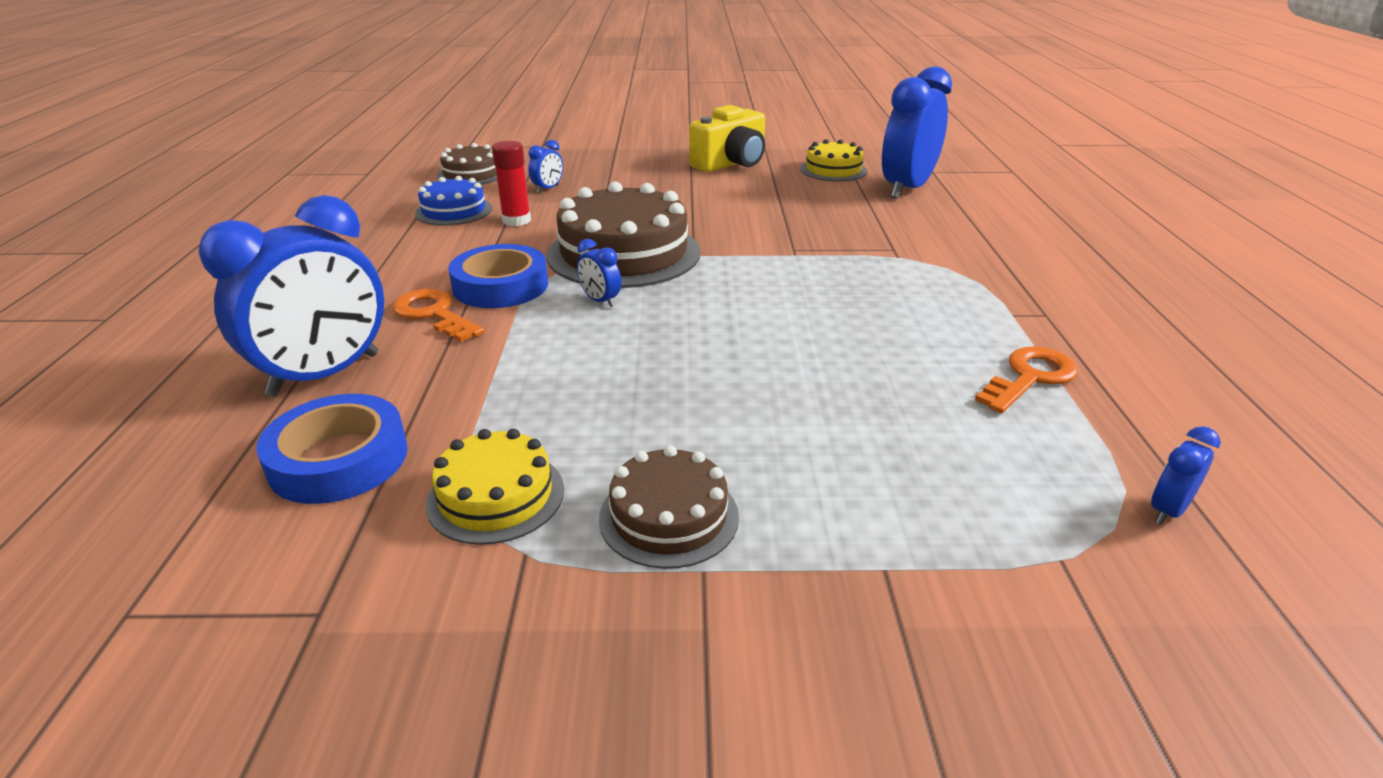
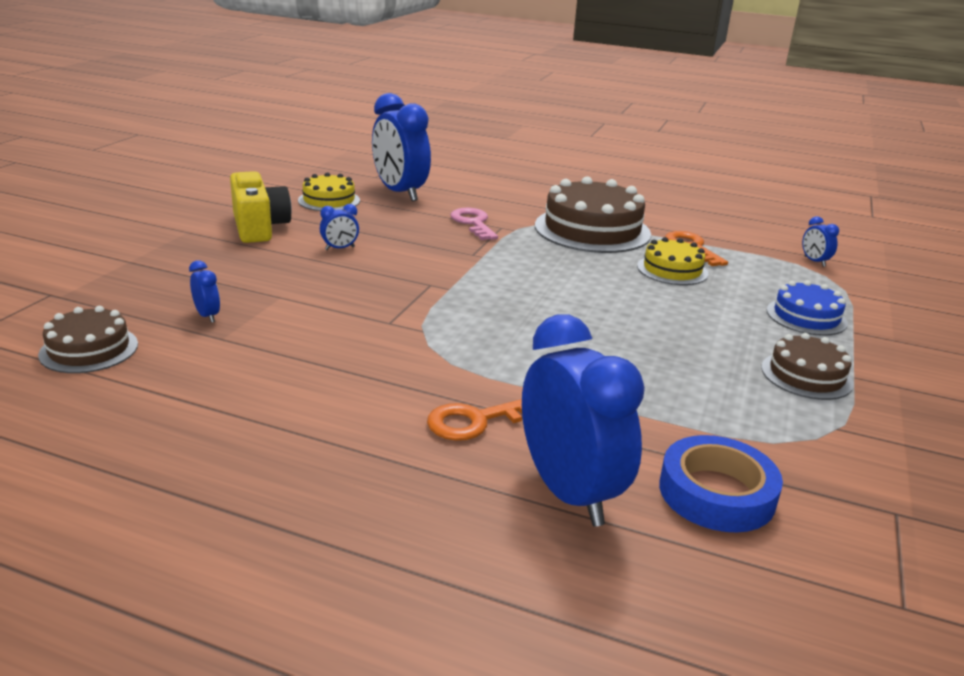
camera: 70 degrees left, 5 degrees down
(454, 211) = (206, 377): blue cake -> blue cake (806, 317)
(496, 496) = (777, 429): yellow cake -> yellow cake (672, 270)
(500, 286) = (440, 379): blue tape -> none
(516, 220) = (282, 346): red glue stick -> none
(600, 301) = (508, 341): blue clock -> blue clock (340, 248)
(623, 253) = (419, 313): brown cake -> brown cake (592, 230)
(881, 234) = (473, 223): none -> pink key

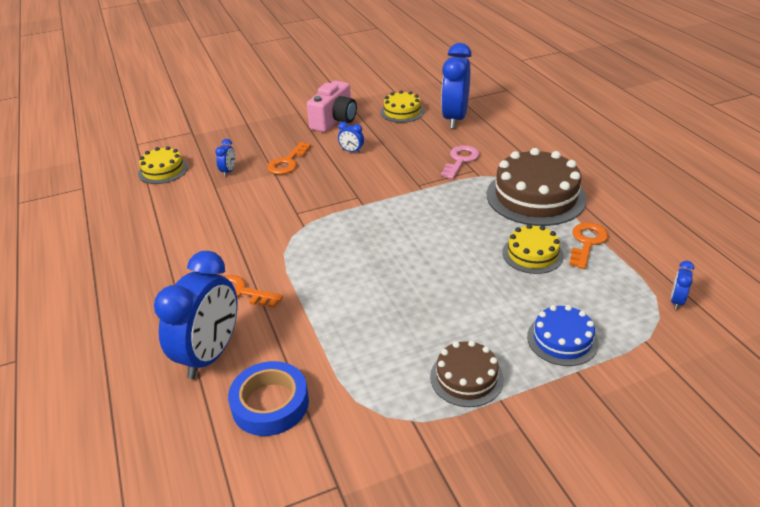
camera: 50 degrees right, 10 degrees up
(89, 349) = (163, 170): brown cake -> yellow cake
(259, 227) = (334, 120): yellow camera -> pink camera
(277, 281) = (287, 162): none -> orange key

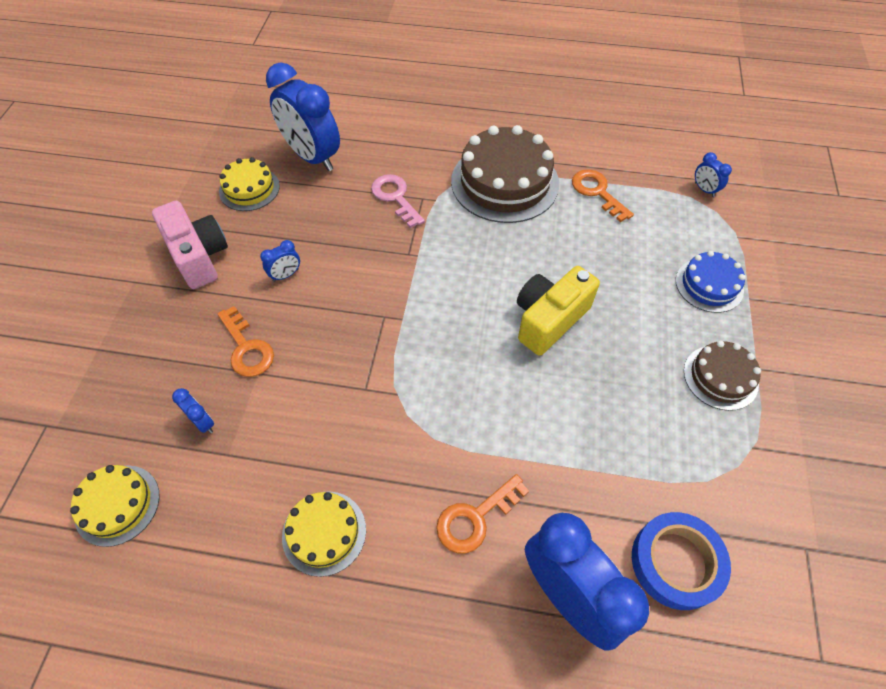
camera: 60 degrees left, 20 degrees up
(428, 265) = (549, 320): none -> yellow camera
(532, 254) = (587, 236): yellow cake -> yellow cake (324, 532)

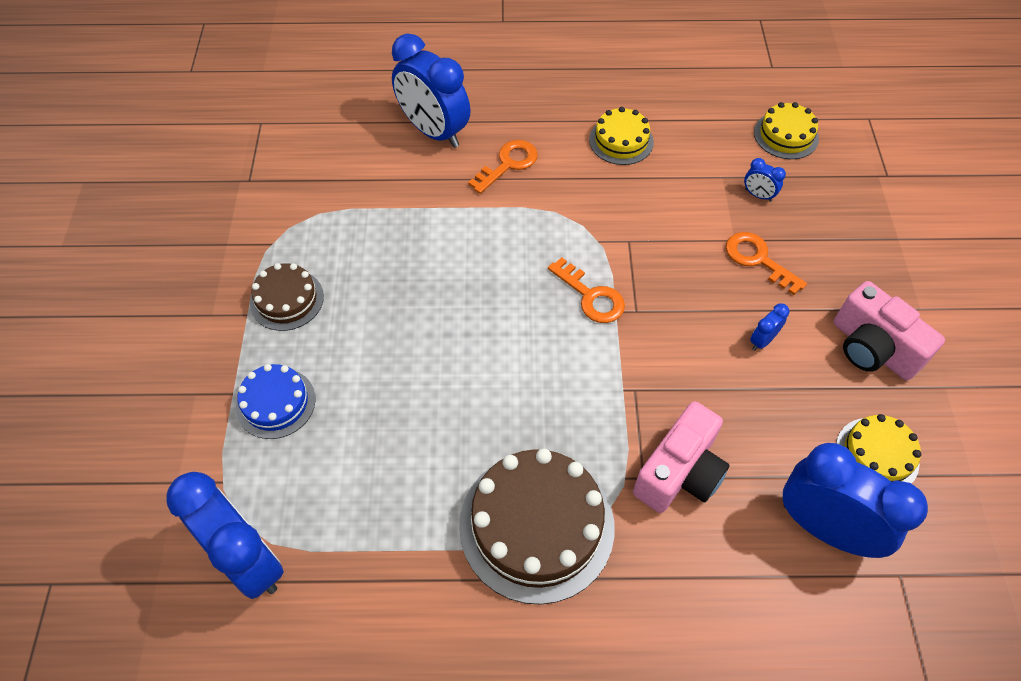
camera: 170 degrees right, 0 degrees up
(395, 197) = (679, 472): pink key -> pink camera
(549, 320) = (460, 333): yellow camera -> none
(597, 192) = (404, 529): orange key -> orange key (591, 296)
(676, 562) = (353, 159): blue tape -> none
(704, 190) = (249, 560): blue clock -> blue clock, size x2.42

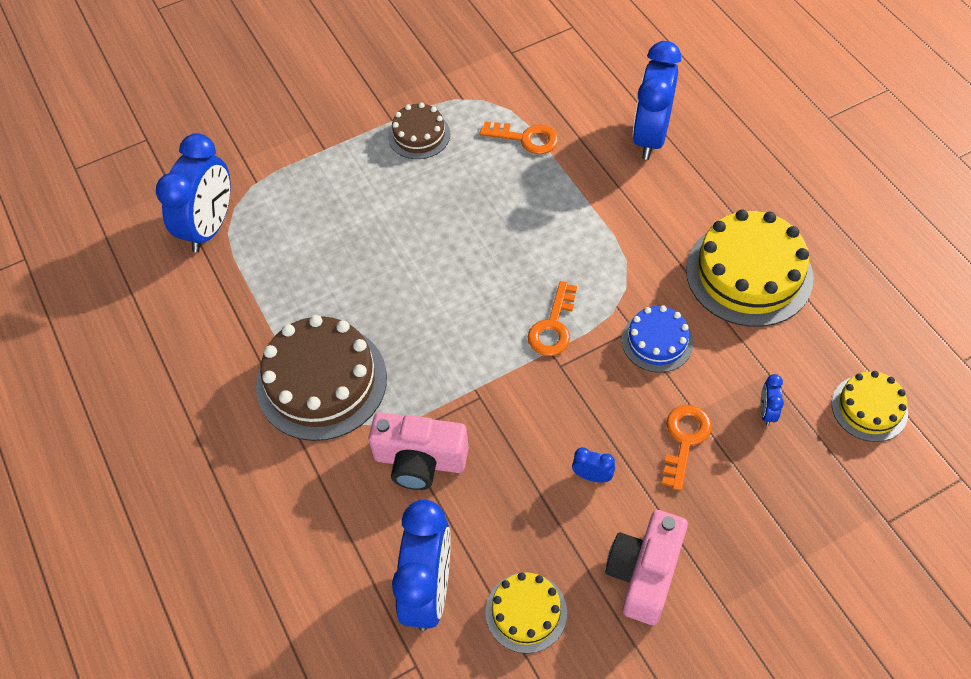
camera: 65 degrees right, 0 degrees up
(276, 403) = (331, 177): blue cake -> blue cake (657, 341)
(508, 164) = (654, 204): orange key -> orange key (526, 139)
(621, 141) = (749, 273): yellow cake -> yellow cake, size x1.82

